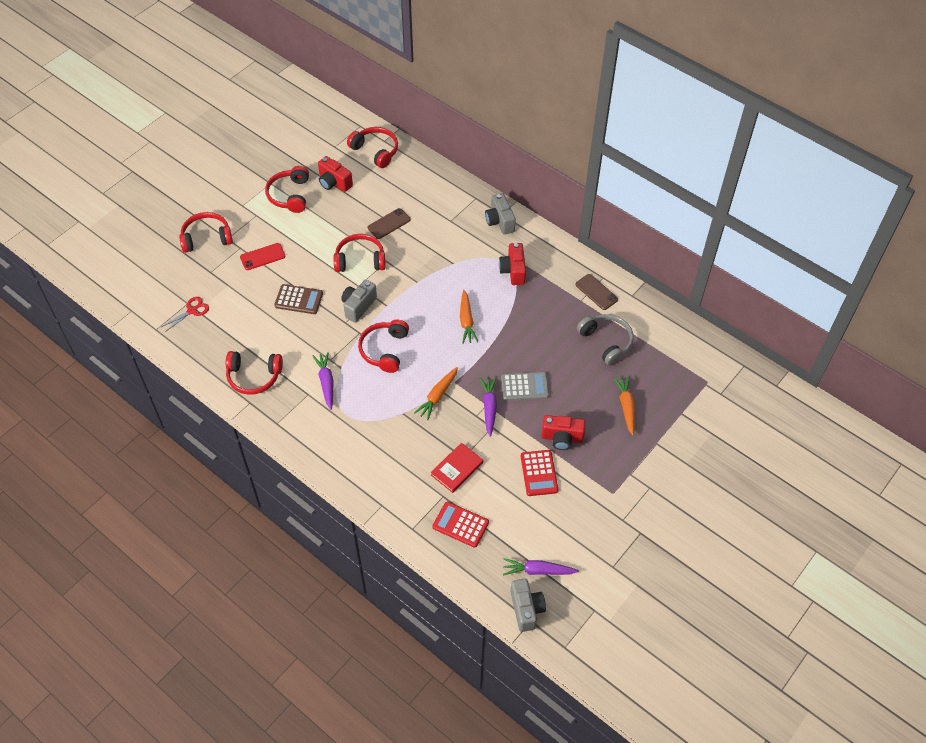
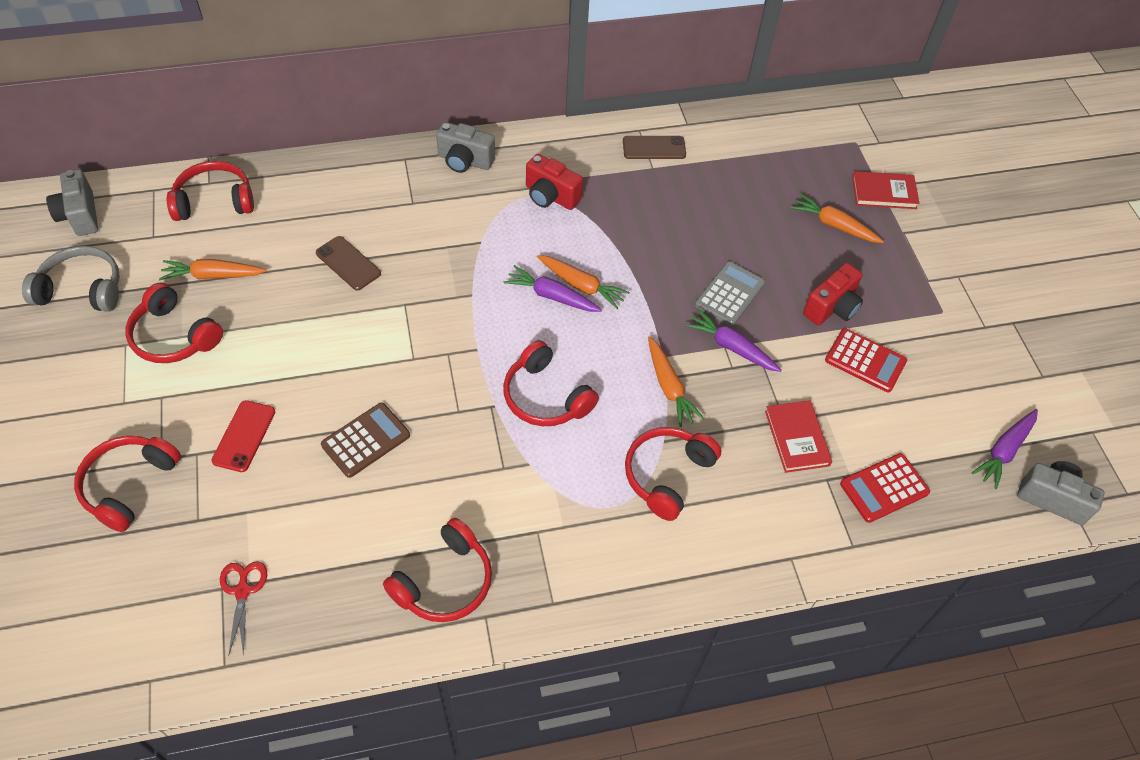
camera: 55 degrees left, 0 degrees up
(326, 383) = (538, 497): purple carrot -> purple carrot (552, 296)
(334, 183) = (213, 275): red camera -> orange carrot
(358, 306) = (447, 380): grey camera -> grey camera (80, 215)
(360, 260) = (373, 330): red headphones -> red headphones (667, 475)
(389, 224) = (348, 263): brown phone -> brown phone turned 45 degrees counterclockwise
(606, 342) = (731, 184): grey headphones -> grey headphones (82, 289)
(679, 417) = (884, 193): none -> red book

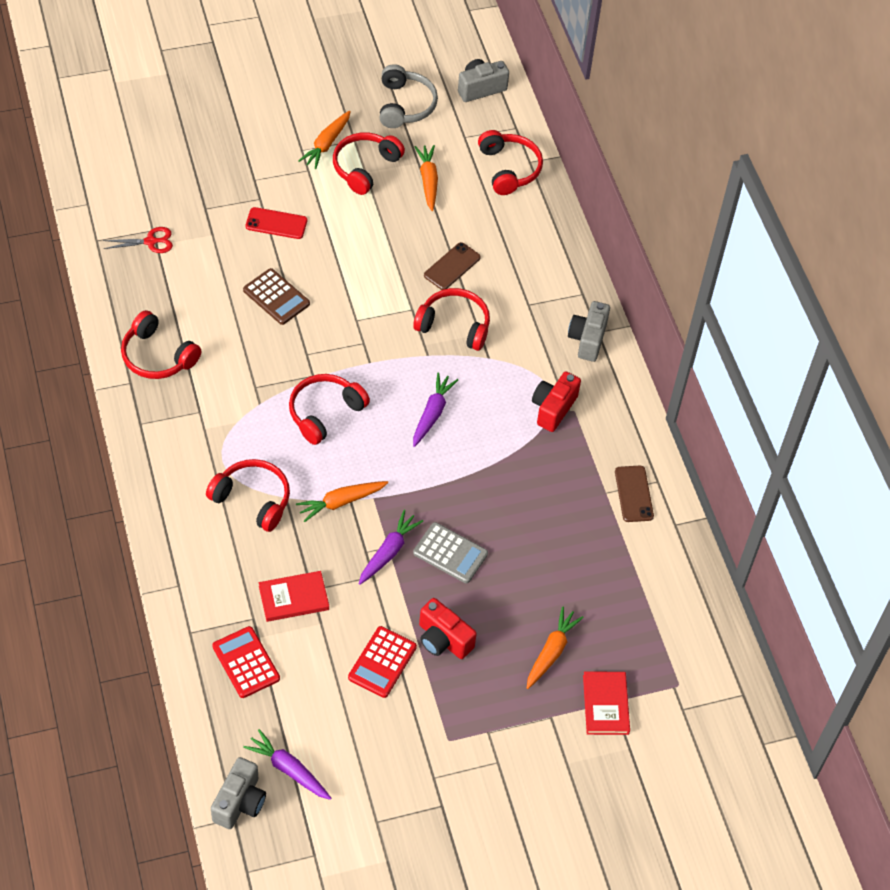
camera: 85 degrees right, 0 degrees up
(129, 485) = (232, 166): red headphones -> red headphones (454, 325)
(581, 285) = (447, 435): orange carrot -> orange carrot (326, 144)

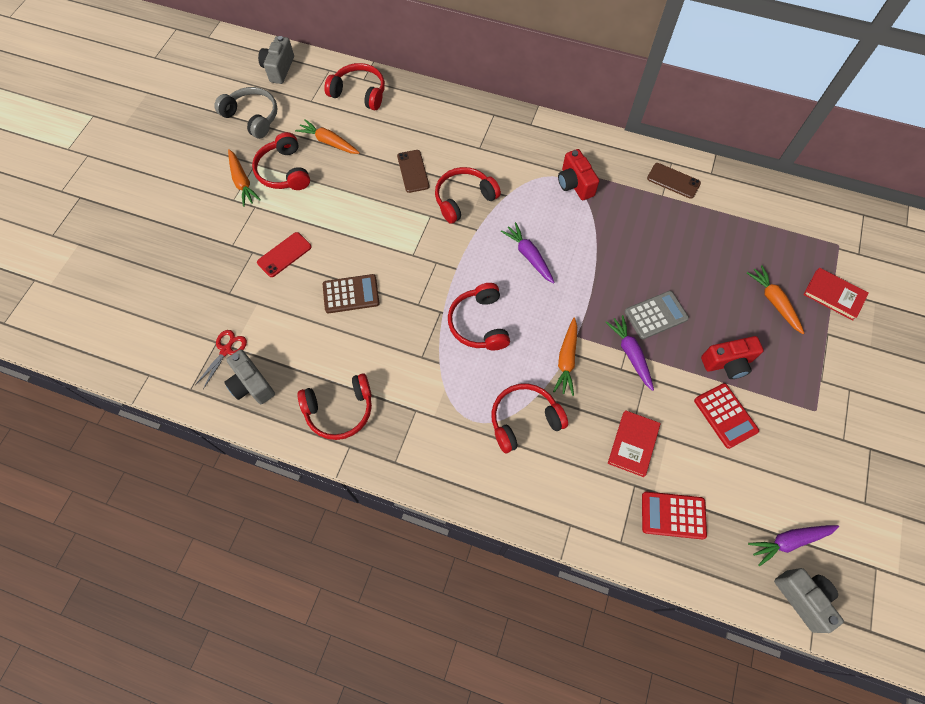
camera: 50 degrees left, 10 degrees up
(587, 339) = (532, 133): grey camera -> grey camera (251, 384)

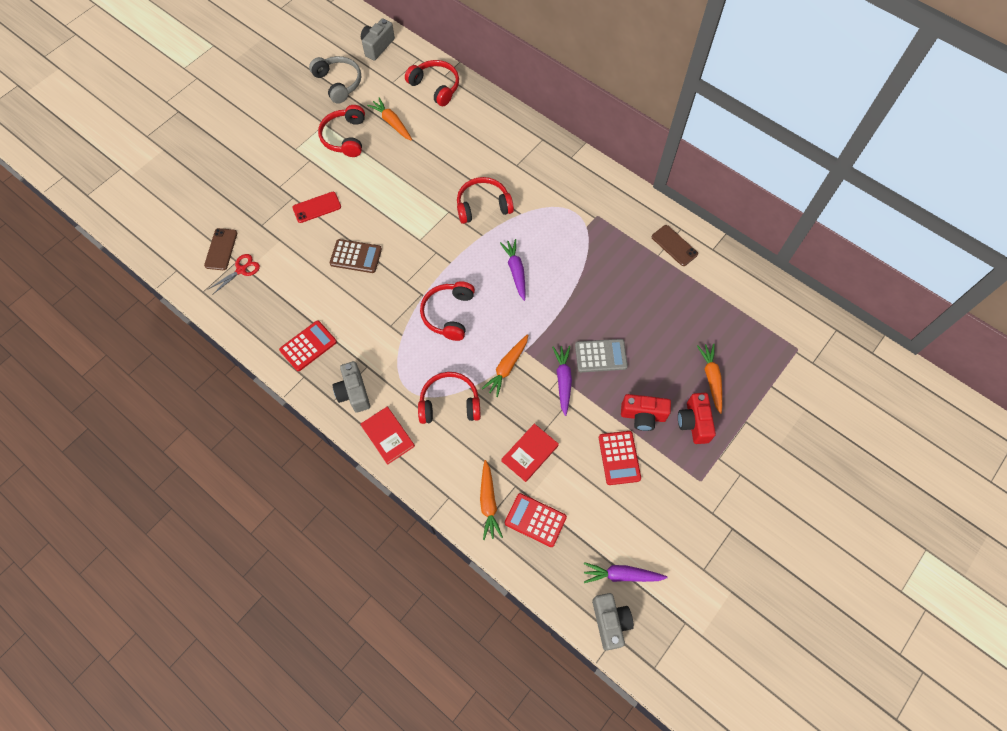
camera: 20 degrees right, 0 degrees up
(242, 182) = (308, 136): orange carrot -> orange carrot (488, 502)
(251, 384) = (249, 303): grey camera -> grey camera (354, 393)
(339, 410) = (308, 346): red headphones -> red calculator
(413, 171) = (451, 169): brown phone -> brown phone (221, 249)
(574, 184) = (584, 222): red camera -> red camera (693, 423)
(833, 295) = (769, 391): red book -> red book (388, 436)

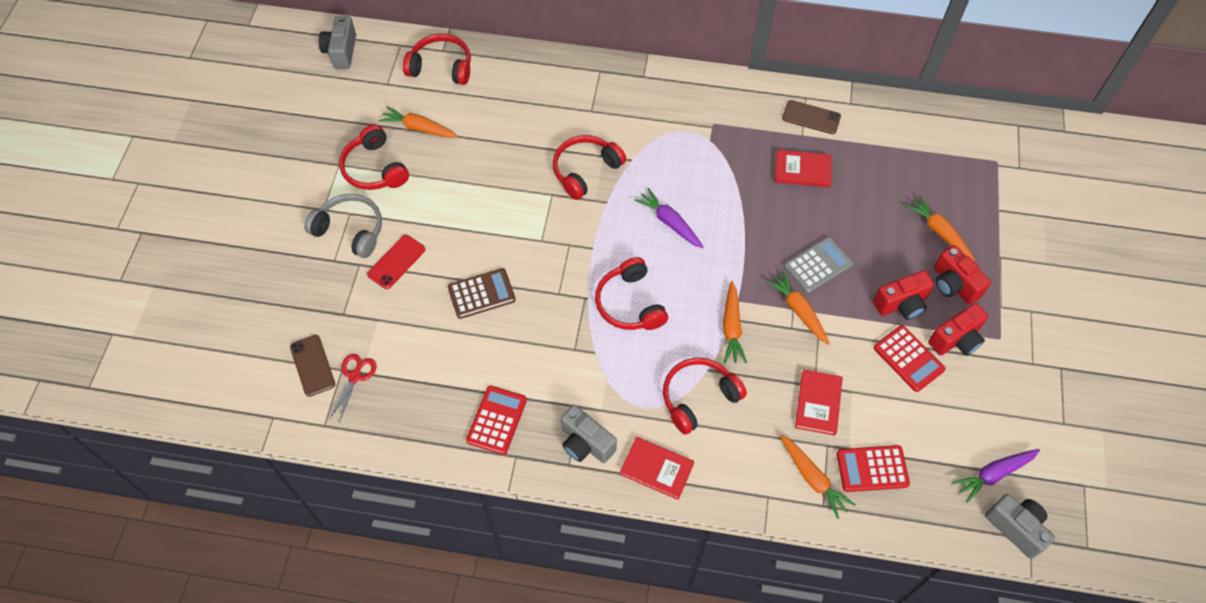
camera: 30 degrees left, 5 degrees down
(338, 83) = (323, 112): grey headphones -> grey headphones (350, 230)
(563, 381) = (798, 311): purple carrot -> orange carrot
(639, 281) = (802, 170): none -> red book
(665, 464) = (956, 339): none -> red camera

